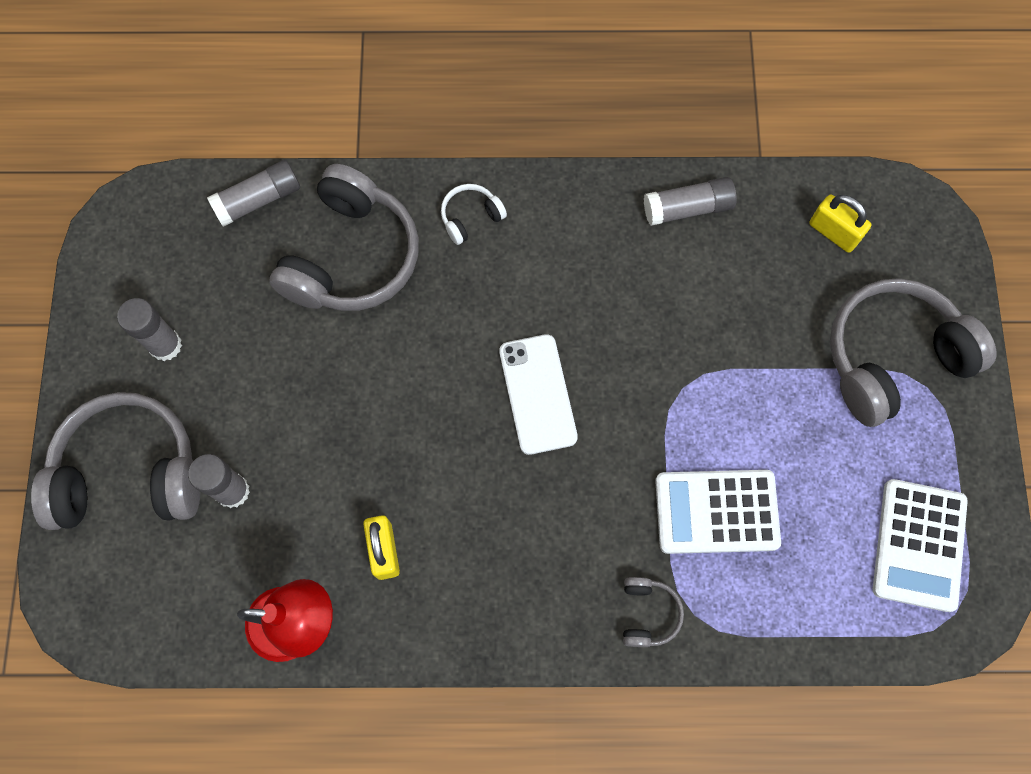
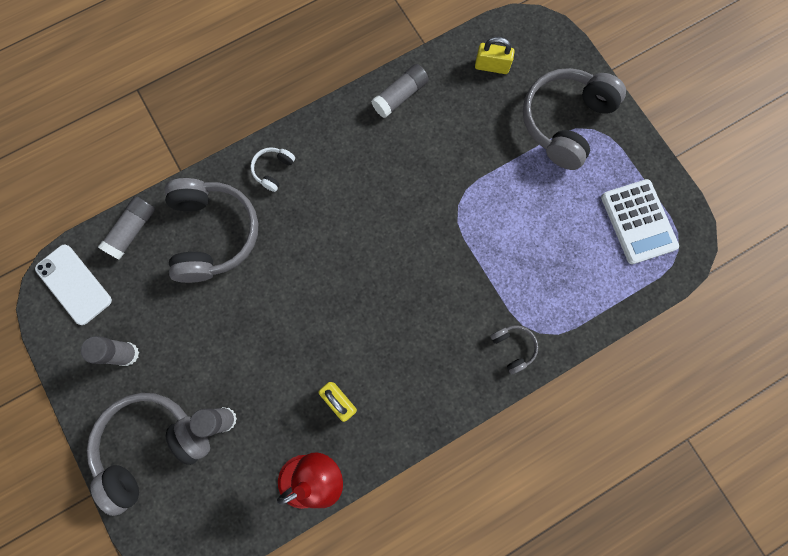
camera: 30 degrees left, 5 degrees up
(538, 394) = (376, 255): white phone -> white phone (74, 284)
(716, 512) = (518, 266): white calculator -> none

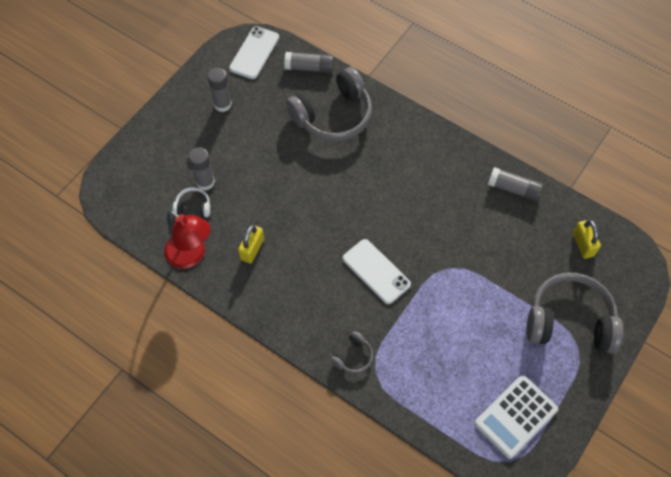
camera: 65 degrees right, 15 degrees down
(152, 446) = (168, 147): grey headphones -> none
(273, 170) = (402, 131): white headphones -> white headphones (193, 207)
(428, 279) = (376, 271): none -> white phone

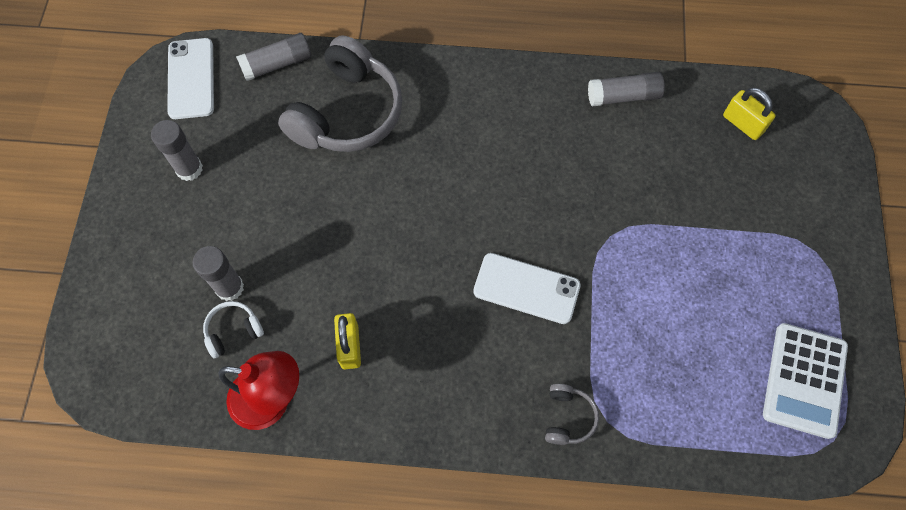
camera: 30 degrees left, 5 degrees up
(569, 321) = (787, 226): grey headphones -> none

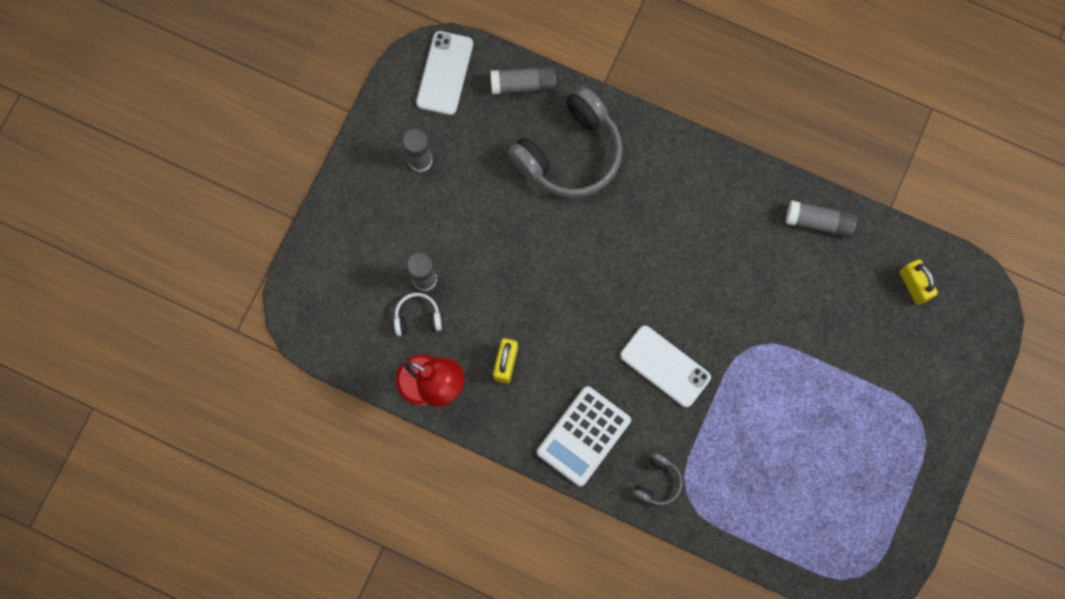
camera: 20 degrees right, 10 degrees up
(804, 380) = (859, 522): white calculator -> white calculator (584, 436)

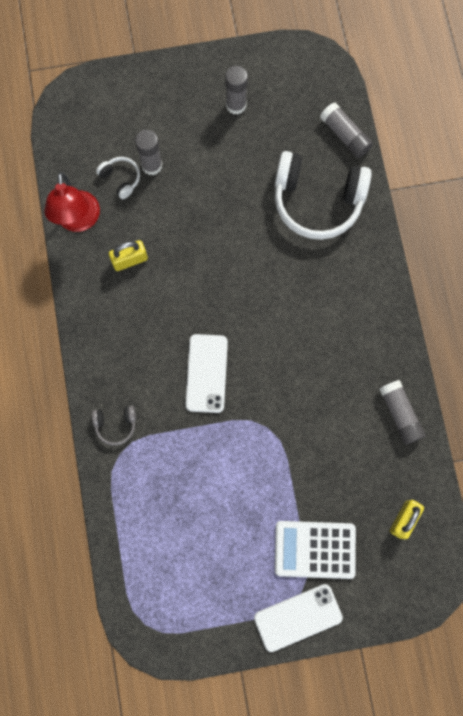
camera: 55 degrees right, 0 degrees up
(445, 73) = (312, 78): white phone -> white phone (298, 617)
(570, 153) = (317, 201): grey headphones -> white headphones
(584, 436) = (114, 349): white calculator -> white calculator (314, 549)

